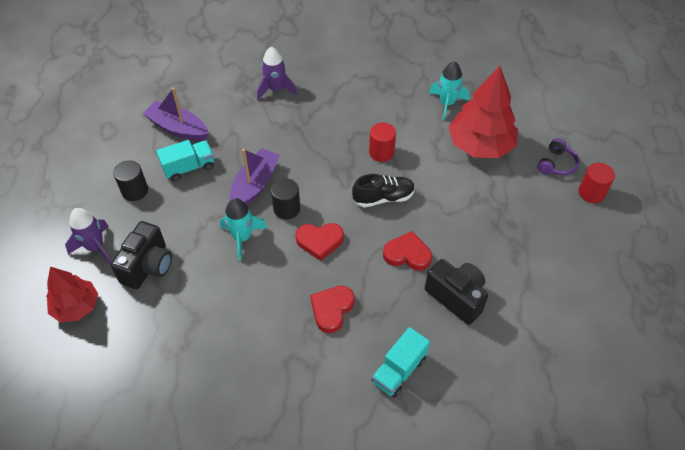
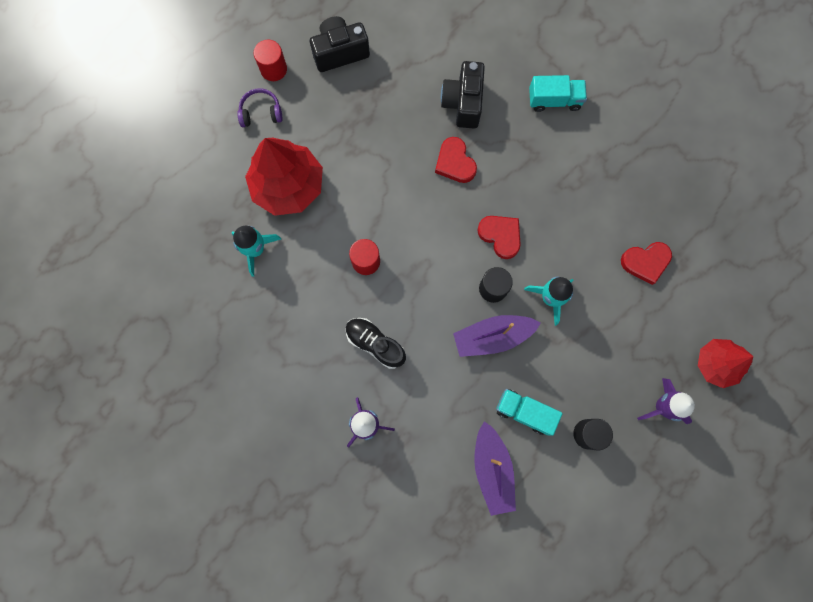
camera: 130 degrees left, 25 degrees up
(148, 266) = (639, 346): black camera -> black camera (340, 52)
(332, 309) = (549, 179): red heart -> red heart (645, 262)
(383, 198) = (415, 221): black shoe -> black shoe (375, 344)

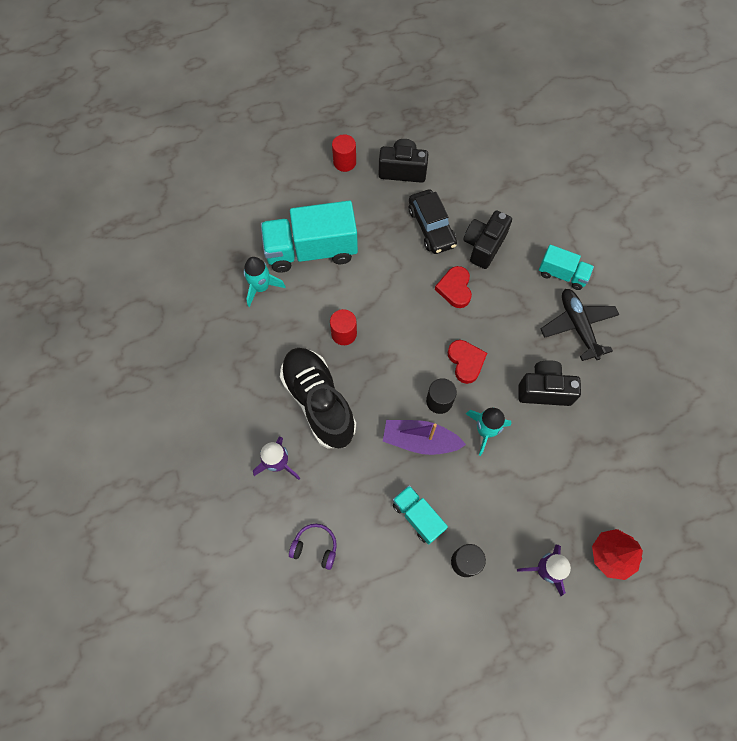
camera: 25 degrees right, 10 degrees down
(261, 112) = (318, 189): purple headphones -> purple headphones (315, 547)
(288, 185) = (311, 250): red tree -> turquoise truck
(375, 344) = (319, 402): black shoe -> black shoe, size x1.78
(400, 105) = (431, 227): none -> black car
(492, 469) = (366, 553): purple boat -> none
(588, 231) = (544, 390): none -> black camera
(593, 150) = (578, 326): none -> black plane
(645, 262) = (584, 438): red heart -> none

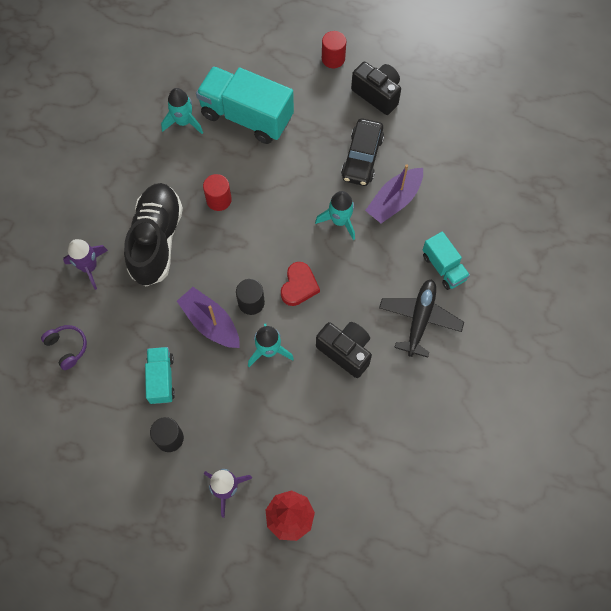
camera: 35 degrees right, 0 degrees up
(455, 288) = (339, 221): red heart -> turquoise rocket
(483, 246) = (394, 201): black camera -> purple boat

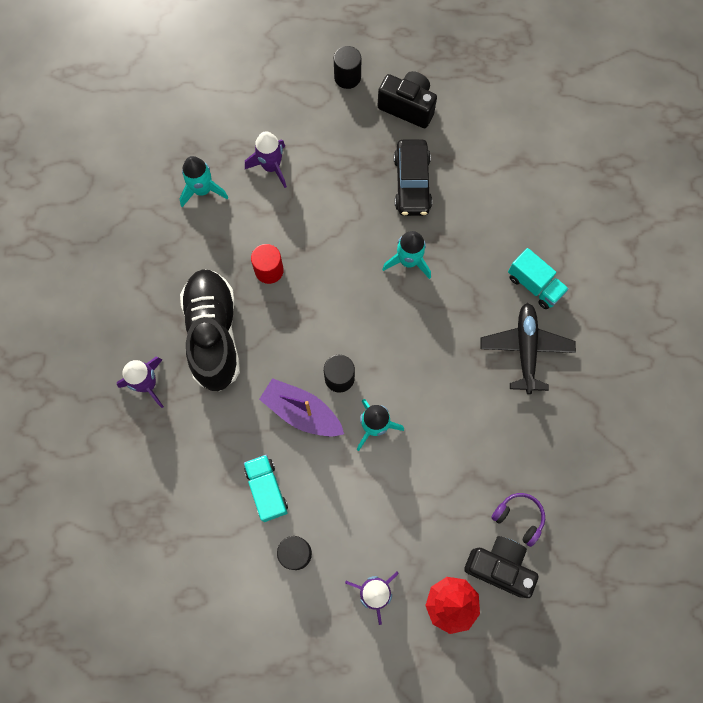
camera: 15 degrees left, 5 degrees up
(67, 347) = (151, 482): purple headphones -> purple headphones (519, 518)
(246, 116) = (271, 167): turquoise truck -> purple rocket
(299, 286) = (386, 346): red heart -> none
(333, 59) = (347, 77): red cylinder -> black cylinder
(345, 351) = (457, 406): black camera -> black camera (499, 567)
(394, 201) = (461, 224): purple boat -> none

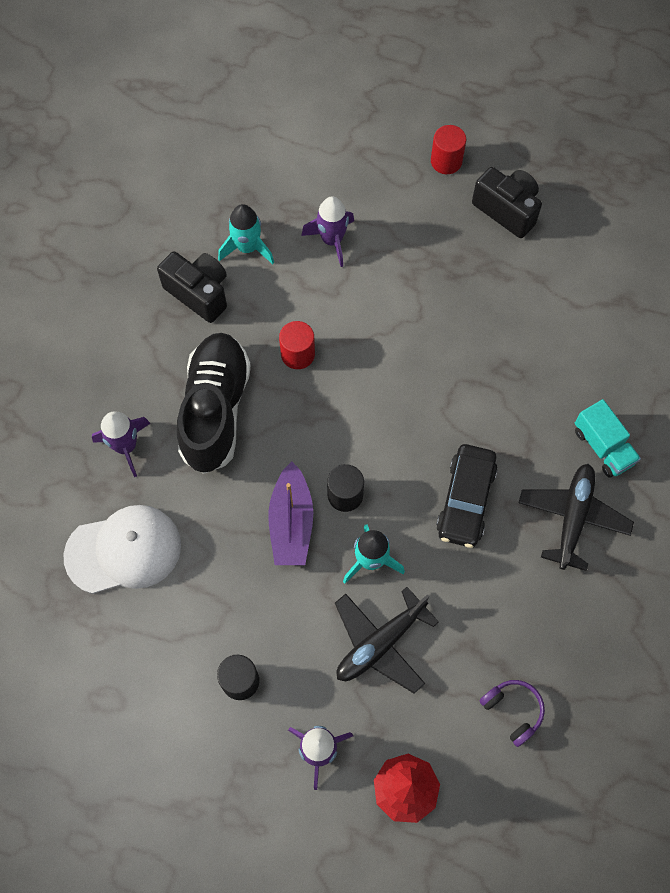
camera: 15 degrees right, 5 degrees down
(170, 472) = (124, 550): none -> white cap
(266, 490) = (227, 599): turquoise truck -> none
(302, 412) = (291, 522): purple boat -> purple boat turned 135 degrees counterclockwise
(347, 77) = (446, 161): black cylinder -> red cylinder
(400, 492) = (380, 643): none -> black plane
(408, 261) = (461, 383): turquoise rocket -> none
(412, 183) = (489, 296): black car -> black car (465, 500)
(499, 567) = (474, 761): black camera -> black camera (199, 293)

